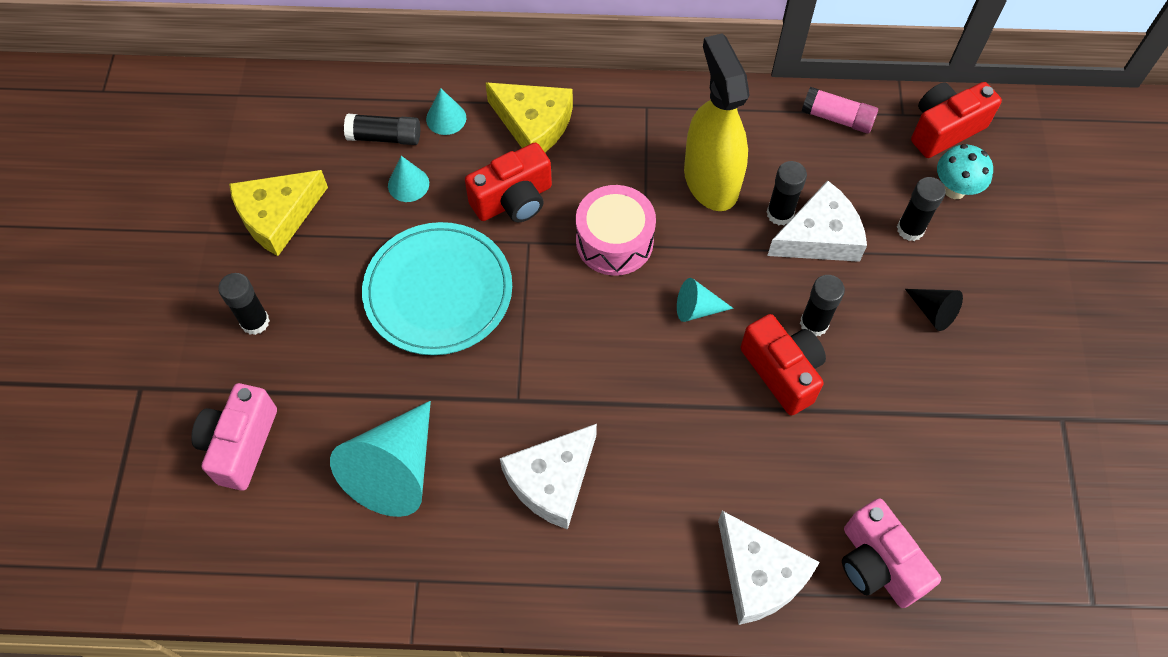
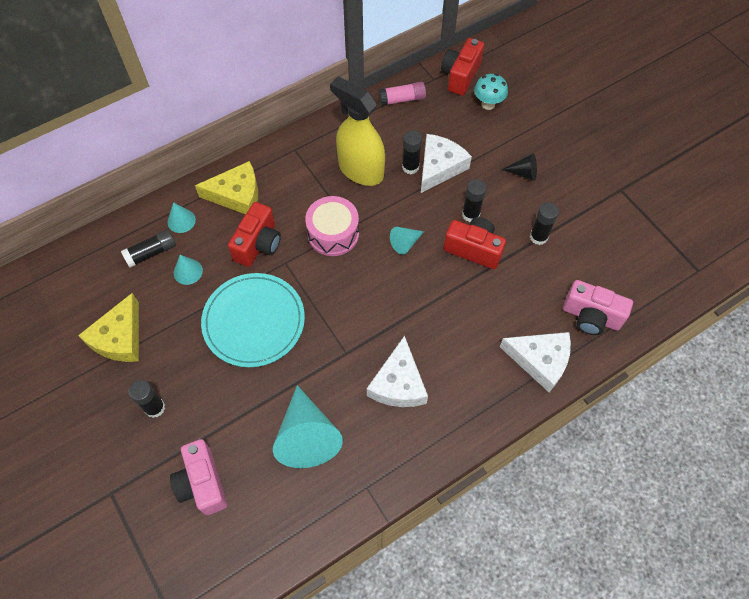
camera: 35 degrees left, 0 degrees up
(910, 229) = (481, 137): black glue stick -> black glue stick (538, 237)

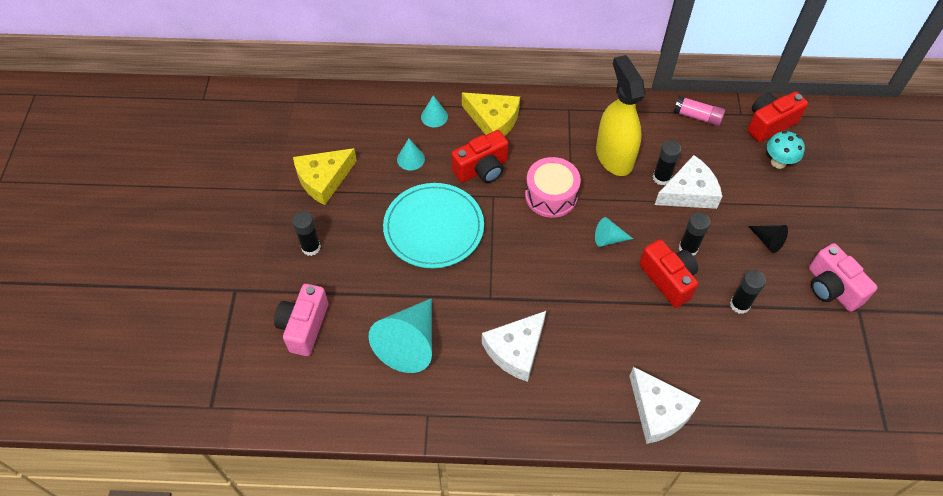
camera: 35 degrees right, 5 degrees down
(151, 253) = (393, 128): black glue stick -> none
(591, 317) = (738, 404): pink camera -> pink camera (831, 288)

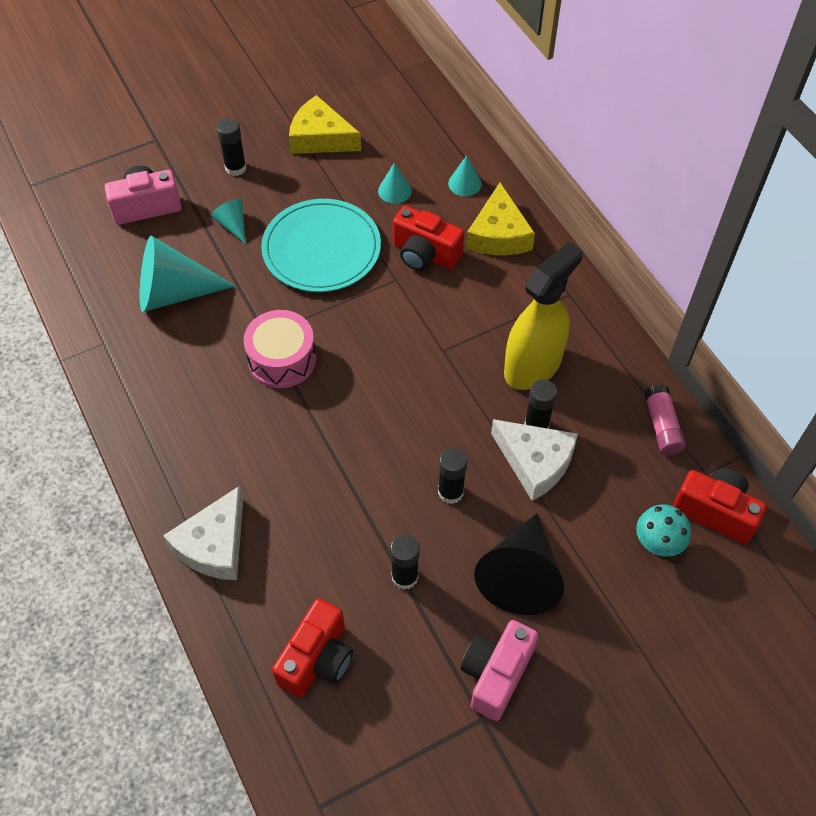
camera: 60 degrees right, 0 degrees up
(516, 350) = (216, 383): white cheese -> none
(551, 195) = (433, 330): pink drum -> pink drum (282, 359)
(608, 239) = (411, 408): turquoise cone -> turquoise cone (232, 225)
(668, 279) = (393, 488): red camera -> red camera (317, 659)
(768, 241) = (520, 575): black cone -> black cone, size x2.08

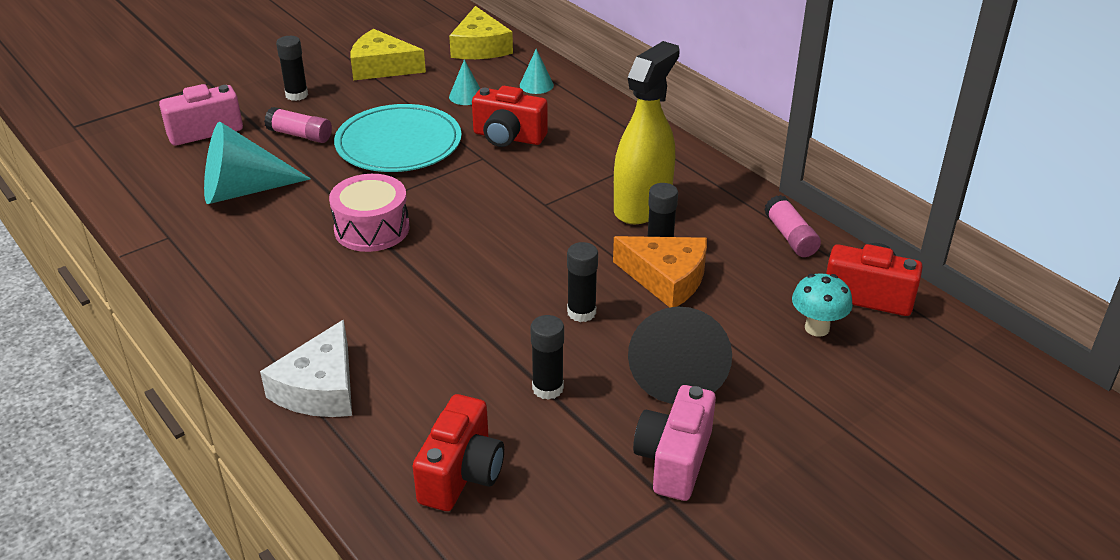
camera: 10 degrees left, 20 degrees down
(232, 225) = (300, 135): turquoise cone -> pink glue stick
(498, 234) = (580, 116): yellow cheese -> yellow cheese (480, 47)
(535, 462) = (666, 278): white cheese -> orange cheese

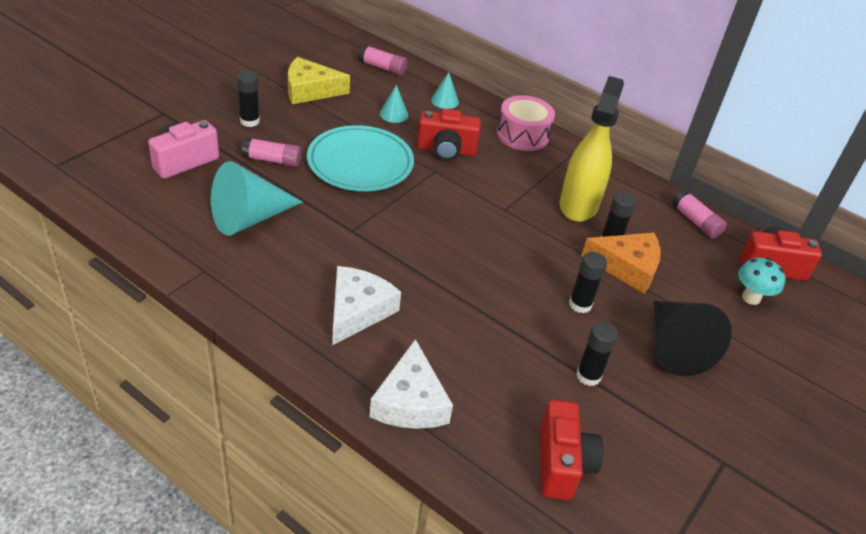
camera: 20 degrees left, 5 degrees up
(312, 292) = (358, 311): none -> white cheese
(372, 229) = (378, 245): pink drum -> pink drum (522, 135)
(480, 47) = (382, 67): yellow cheese -> pink glue stick
(674, 460) = (709, 425): pink camera -> none

